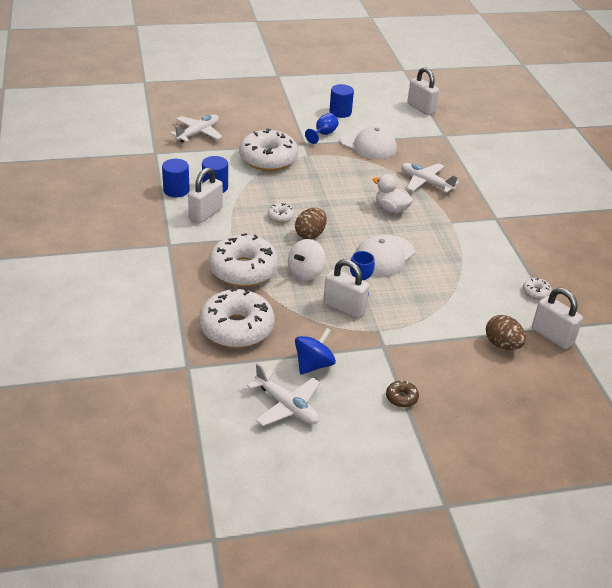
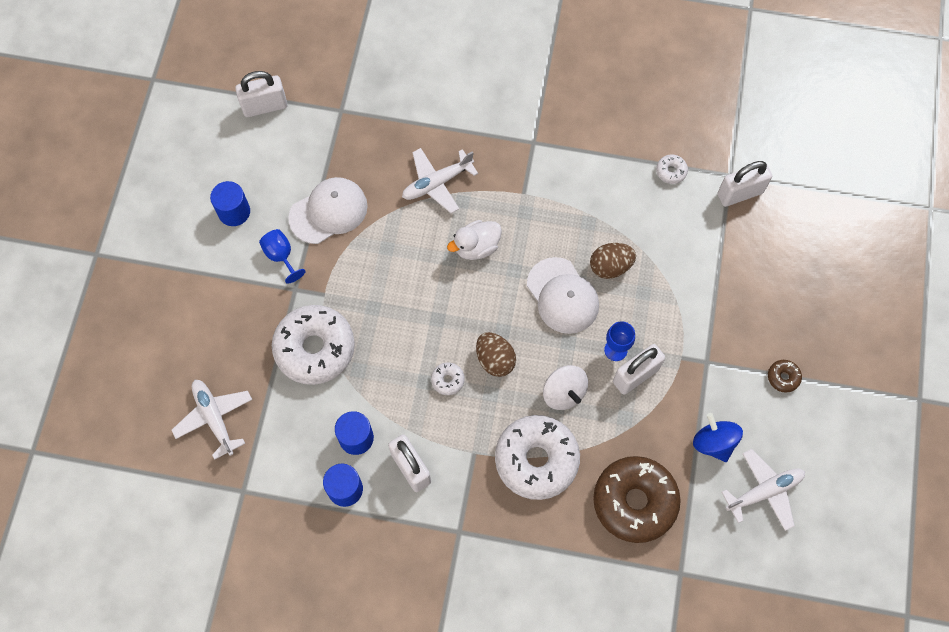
camera: 65 degrees left, 30 degrees up
(236, 328) = (634, 501): white donut -> brown donut
(502, 345) = (738, 246): brown egg -> brown egg (610, 266)

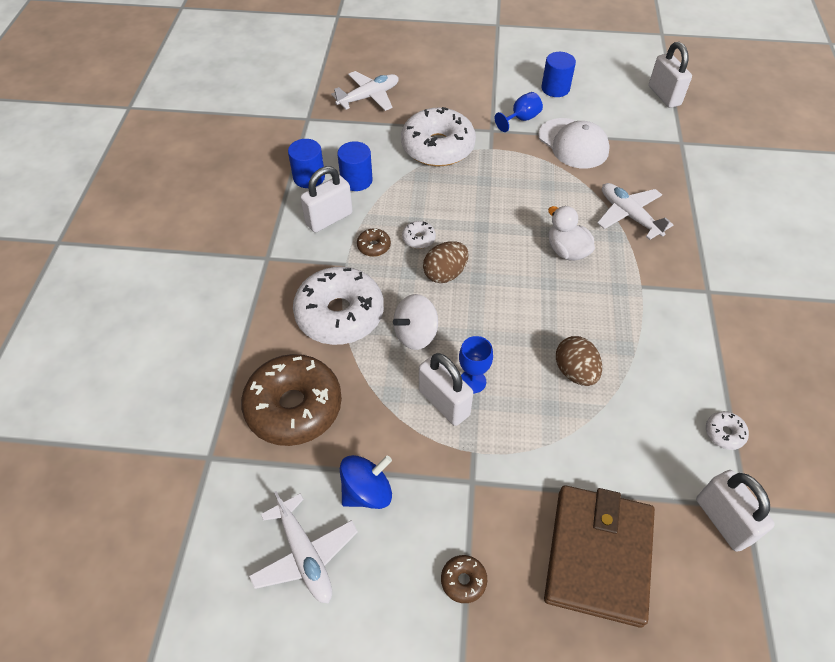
camera: 85 degrees right, 15 degrees down
(454, 424) = (374, 246): none -> brown donut
(562, 296) = (528, 327): white cap -> none
(765, 282) = (598, 556): none -> brown wallet

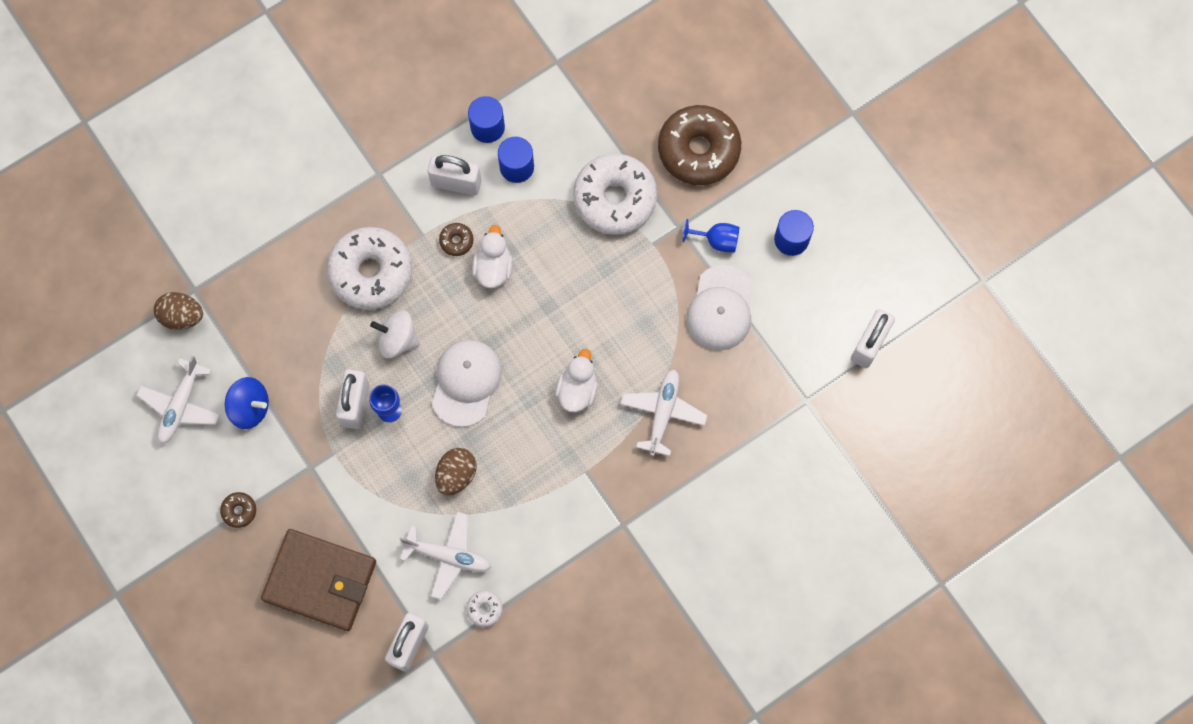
camera: 50 degrees right, 20 degrees up
(294, 407) = (271, 309): brown donut -> brown donut (698, 150)
(369, 97) = (631, 87): white plane -> white plane (448, 556)
(418, 239) = (493, 268): white donut -> white duck
(445, 273) = (473, 316): brown egg -> brown egg (182, 316)
(497, 313) = (466, 383): none -> white cap
(598, 556) = (320, 580): brown wallet -> brown wallet turned 45 degrees clockwise

